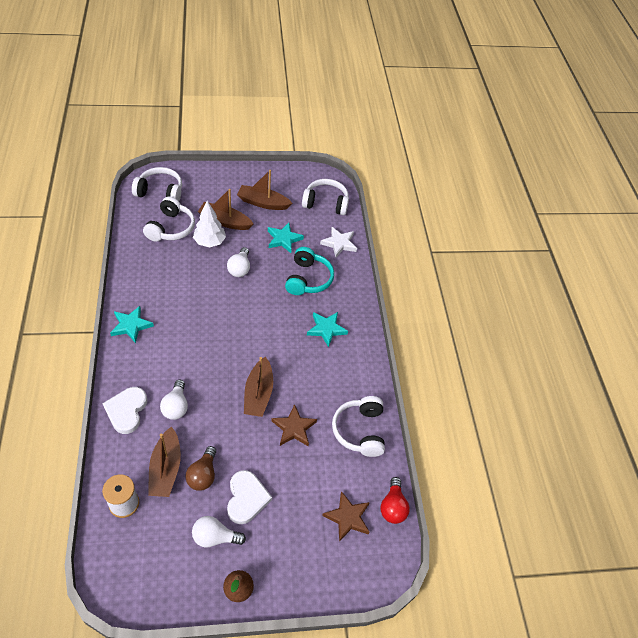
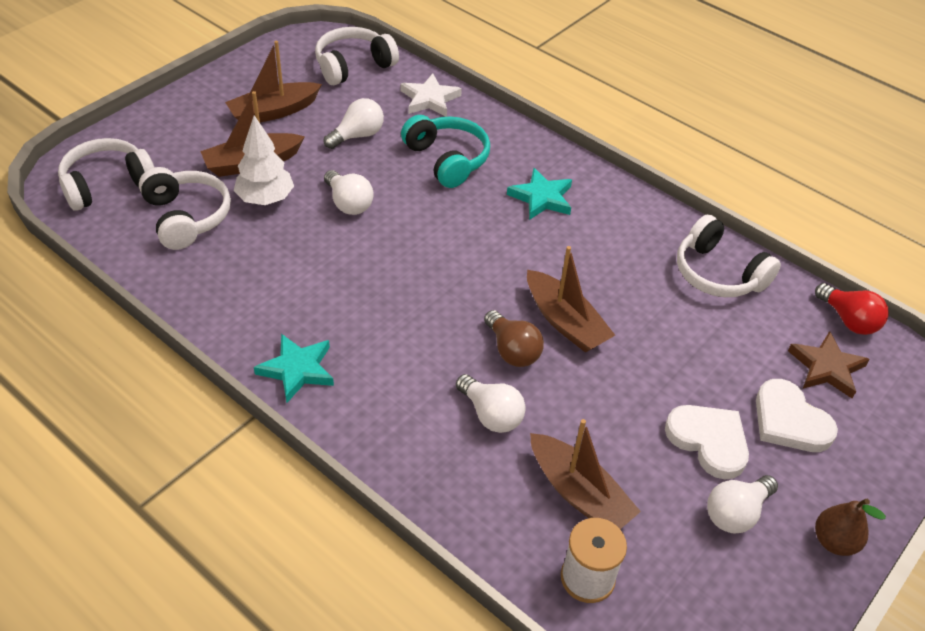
camera: 40 degrees left, 5 degrees down
(126, 411) = (436, 472): white heart -> white heart (789, 421)
(203, 475) = (629, 460): brown light bulb -> brown light bulb (512, 350)
(284, 239) = (357, 135): turquoise star -> white light bulb
(294, 428) = (652, 326): brown star -> none

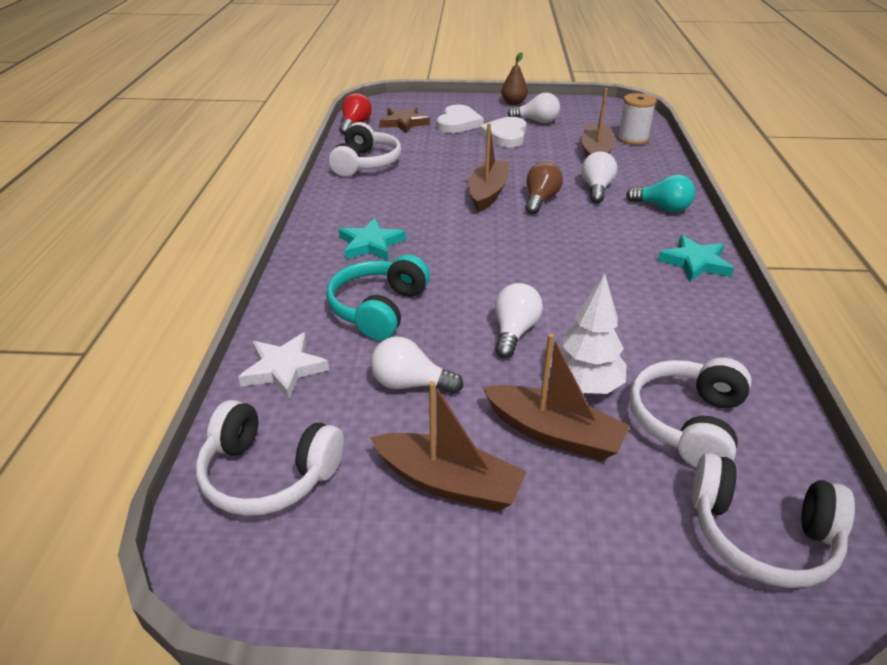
camera: 125 degrees left, 10 degrees down
(399, 435) = (662, 208): none -> turquoise light bulb

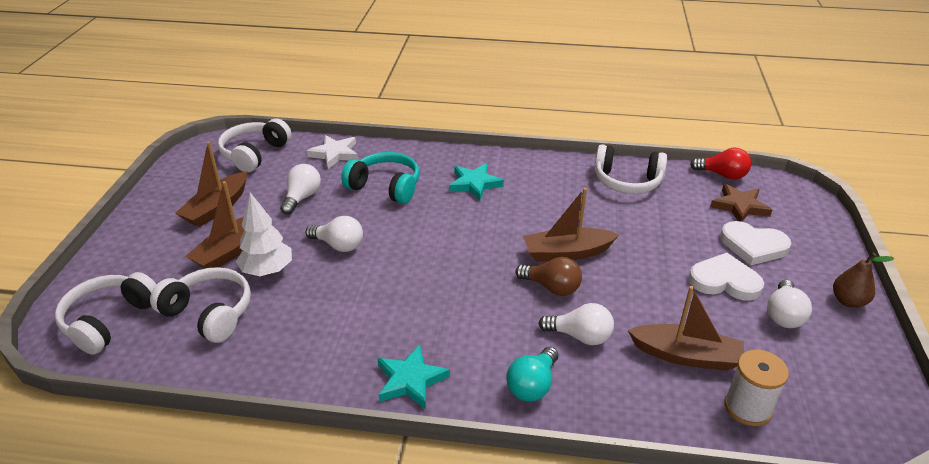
camera: 95 degrees right, 0 degrees up
(488, 193) = (567, 253): brown boat -> brown boat turned 150 degrees clockwise

